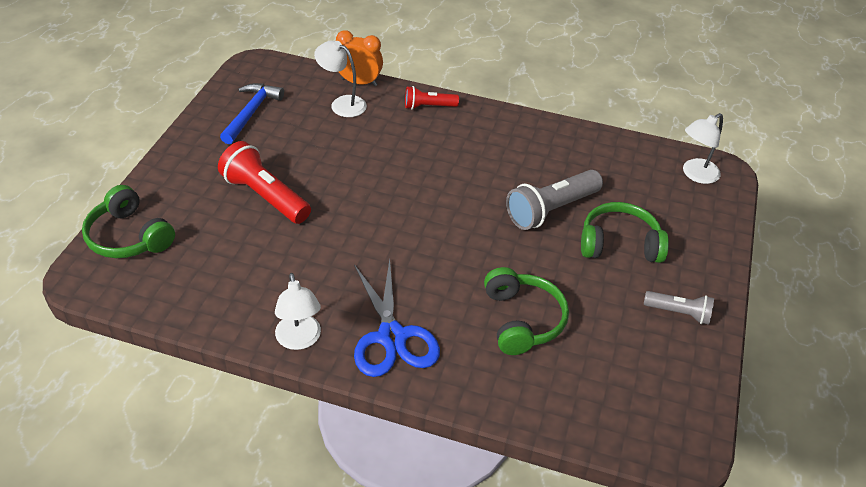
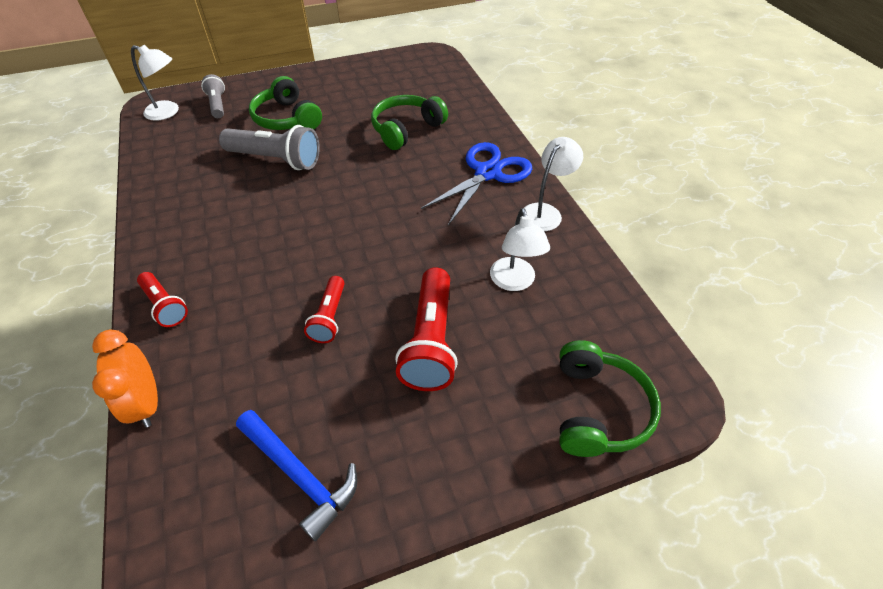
camera: 125 degrees left, 5 degrees up
(251, 113) = (299, 475): blue hammer -> blue hammer turned 120 degrees counterclockwise
(338, 164) = (329, 317): none -> red flashlight
(342, 104) = (210, 388): white lamp -> white lamp (514, 282)
(679, 313) = (332, 80): grey flashlight -> grey flashlight (217, 105)

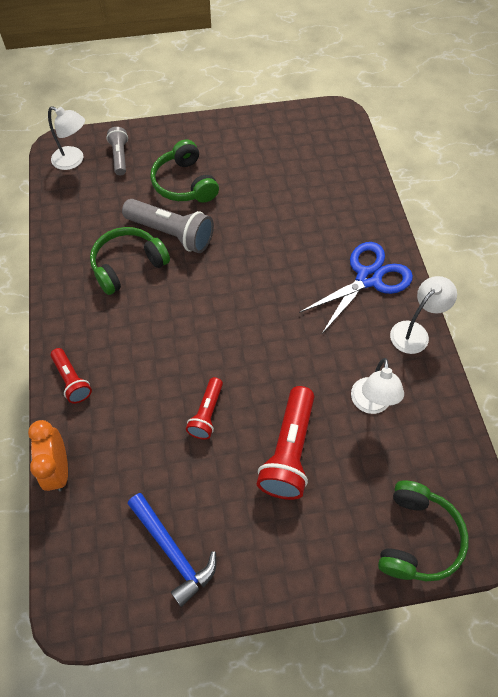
camera: 10 degrees right, 10 degrees up
(406, 129) = (298, 213): green headphones -> green headphones (128, 266)

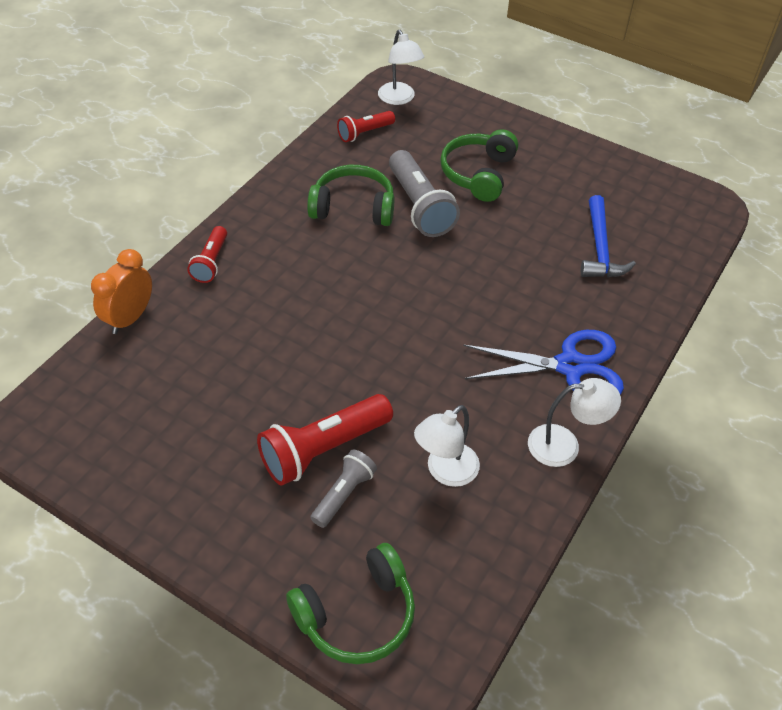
camera: 40 degrees right, 10 degrees down
(120, 157) = (443, 118): grey flashlight -> grey flashlight (343, 494)
(172, 551) = (143, 445): blue hammer -> blue hammer (600, 248)
(207, 414) = (288, 366): red flashlight -> red flashlight (365, 133)

